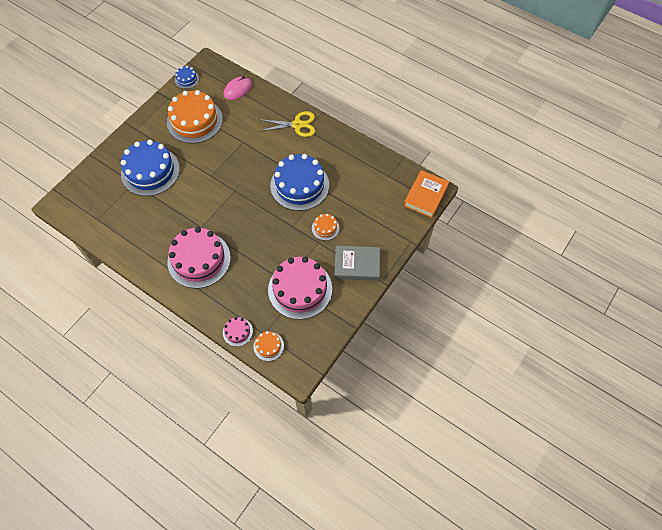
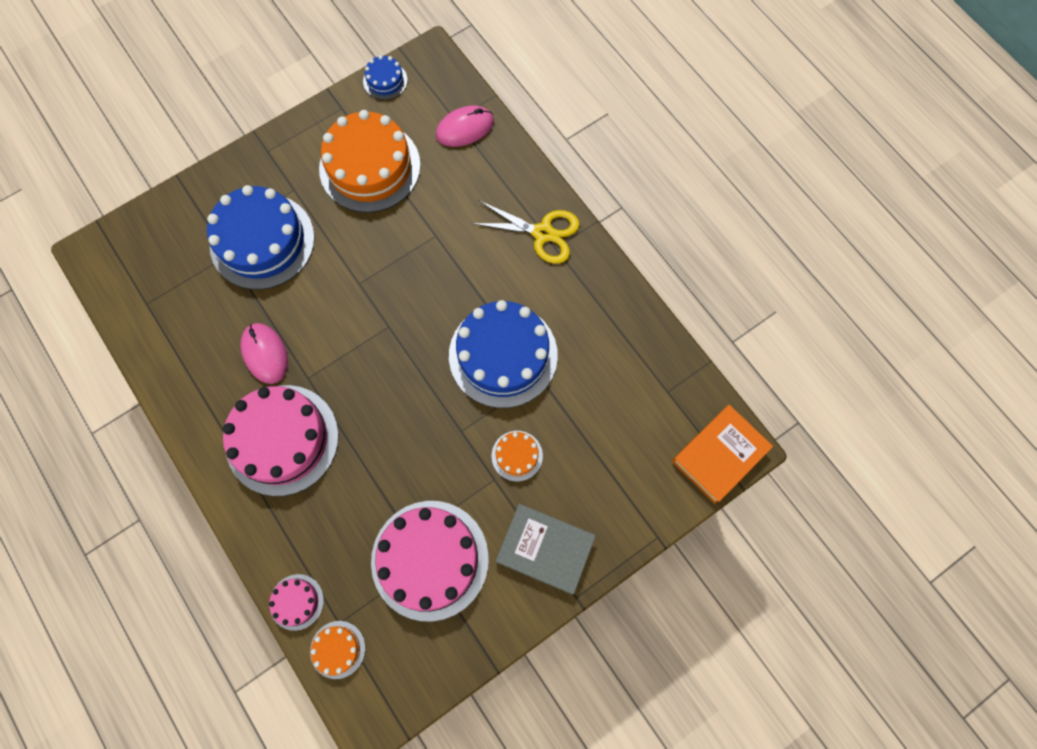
camera: 20 degrees right, 10 degrees up
(173, 223) = (265, 354): none -> pink mouse

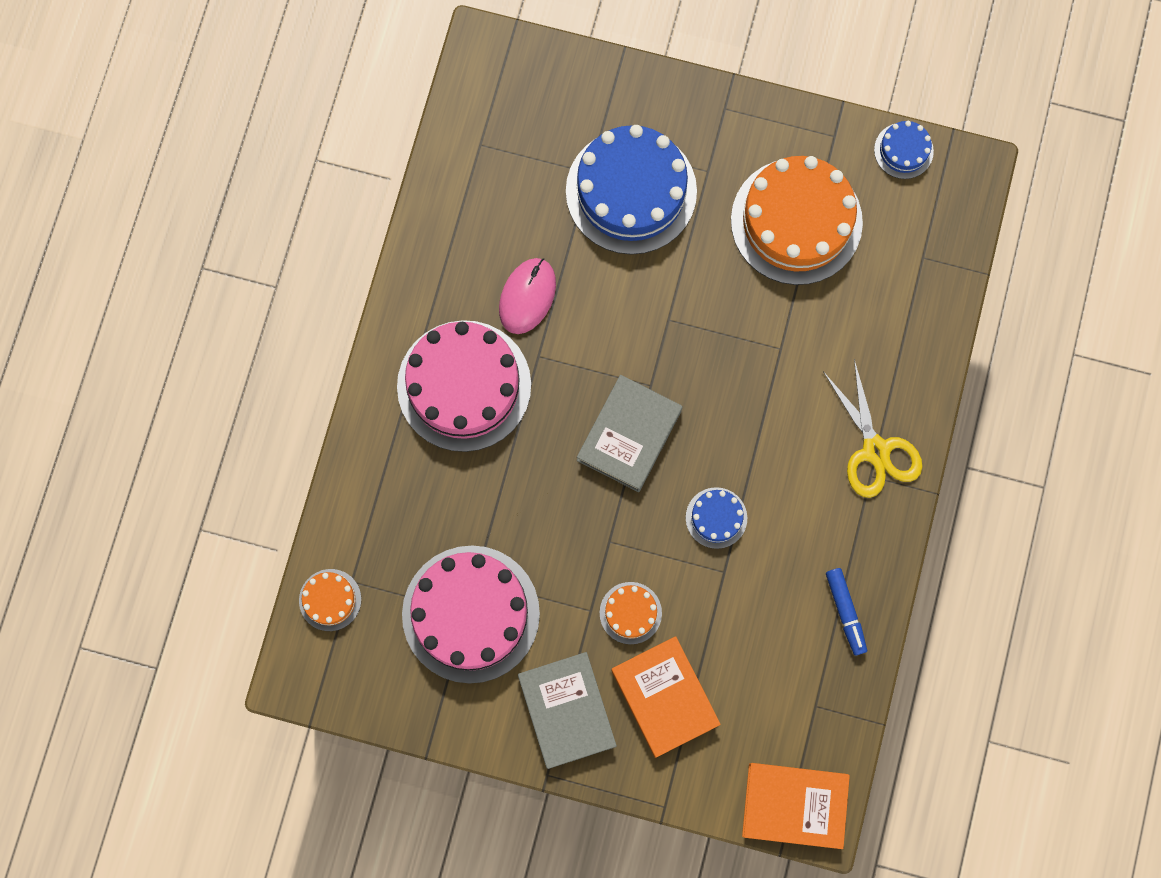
camera: 50 degrees right, 5 degrees up
(296, 602) = (339, 528): pink cake -> none
(406, 364) = (629, 435): none -> grey book
(465, 128) = (922, 276): pink mouse -> none
(503, 355) = (716, 518): blue cake -> blue cake, size x0.45
(588, 479) = (665, 697): none -> orange book
(624, 328) = (845, 612): none -> blue marker

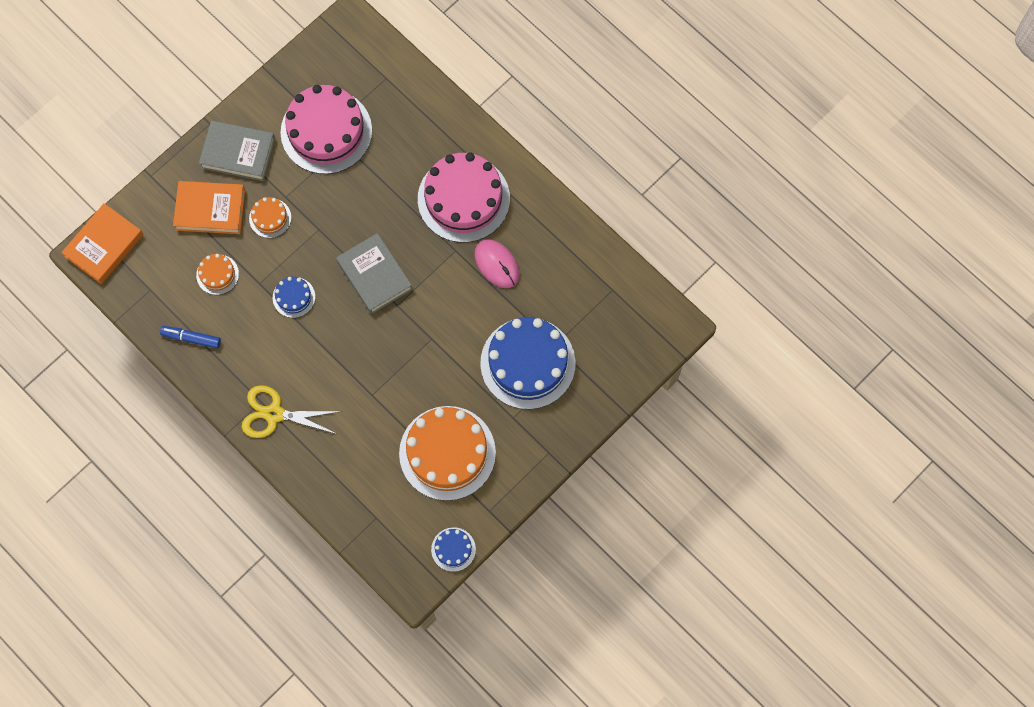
camera: 120 degrees right, 5 degrees down
(330, 600) = (383, 61): orange cake -> orange cake (217, 274)

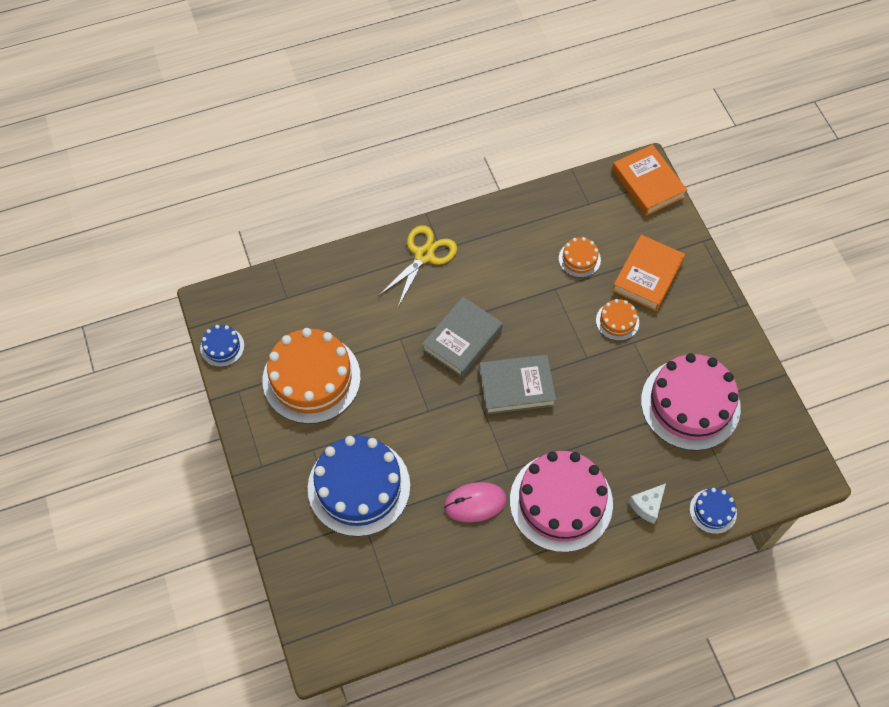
camera: 115 degrees right, 10 degrees down
(191, 338) = (527, 218): blue marker -> none
(238, 153) = (697, 319): grey book -> grey book (462, 339)
(294, 297) = (527, 311): blue cake -> blue cake (713, 511)
(435, 133) = (647, 506): none -> white cheese

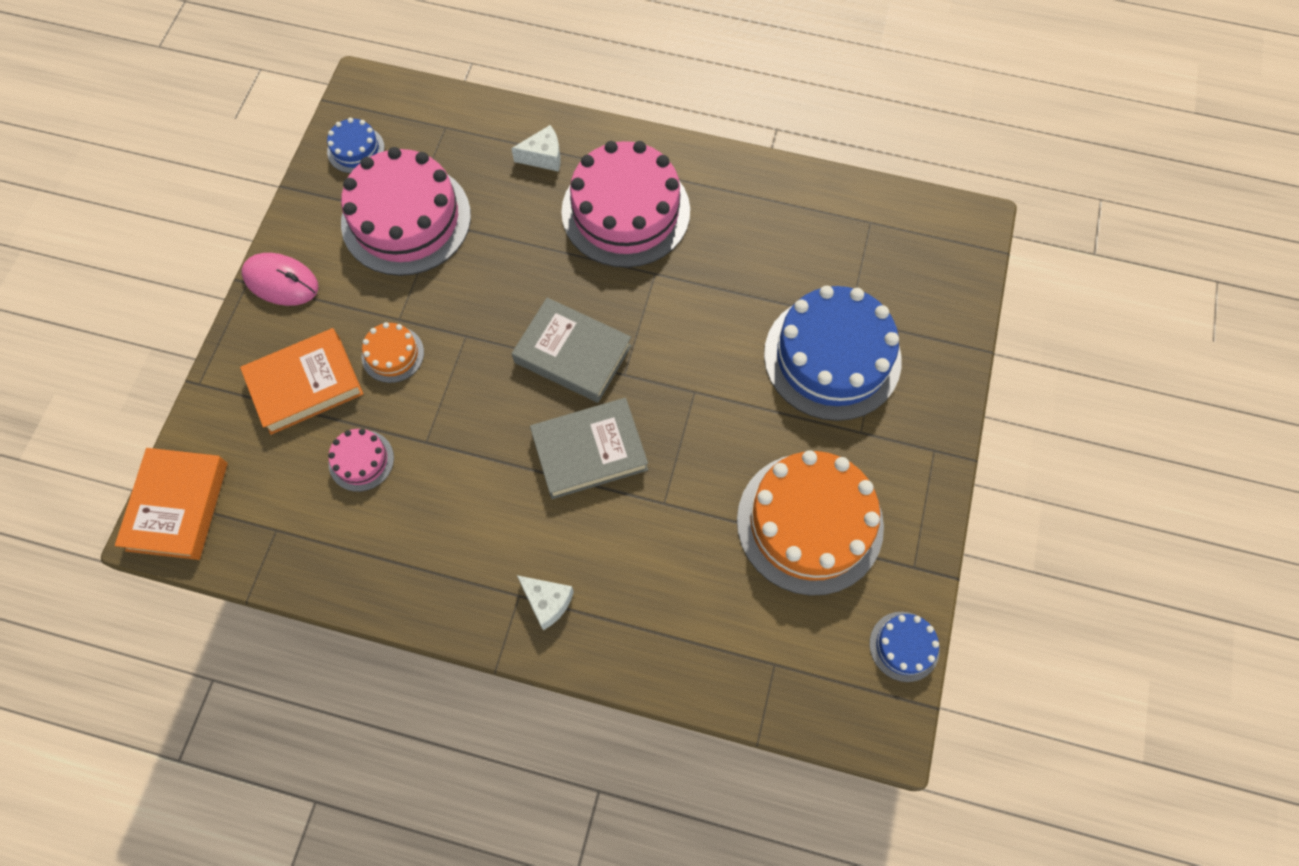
camera: 145 degrees left, 5 degrees up
(424, 255) = (547, 602): yellow scissors -> white cheese
(475, 503) = (715, 263): pink mouse -> pink mouse (281, 281)
(579, 259) = (361, 460): orange cake -> pink cake
(713, 511) = (485, 115): blue cake -> blue cake (356, 149)

